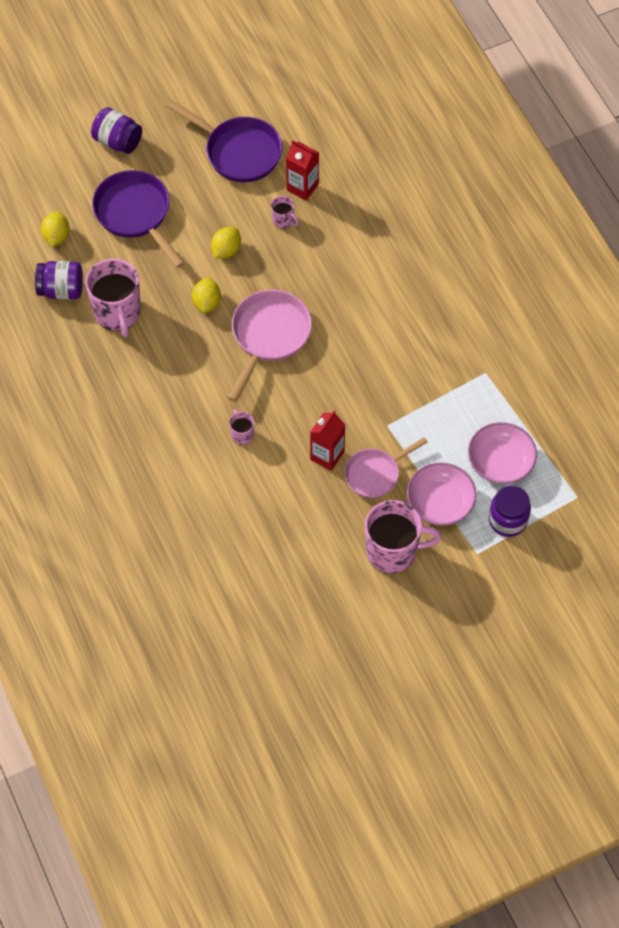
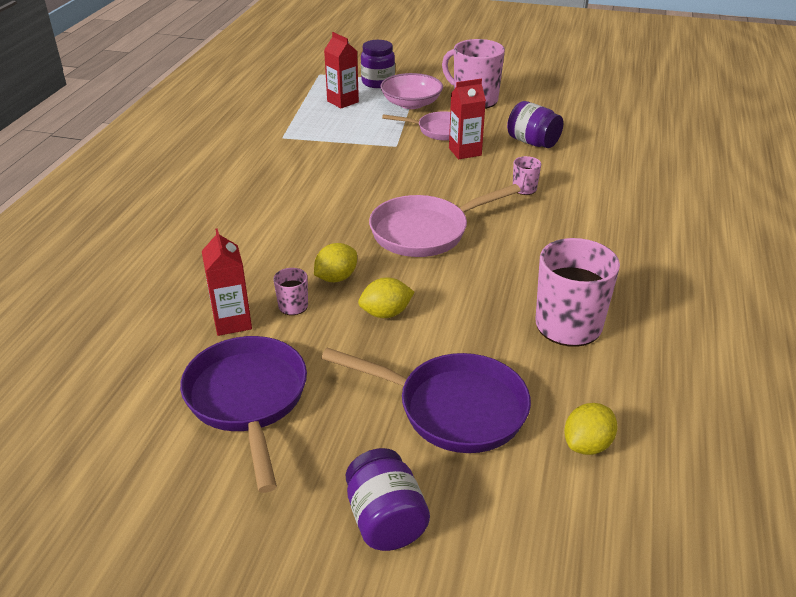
camera: 140 degrees left, 25 degrees down
(61, 290) = (624, 381): purple jar -> purple jar (532, 142)
(135, 214) = (454, 408): purple pan -> purple pan turned 75 degrees counterclockwise
(207, 302) = (457, 283): yellow lemon -> yellow lemon (336, 278)
(500, 462) = (342, 101): pink bowl -> red carton

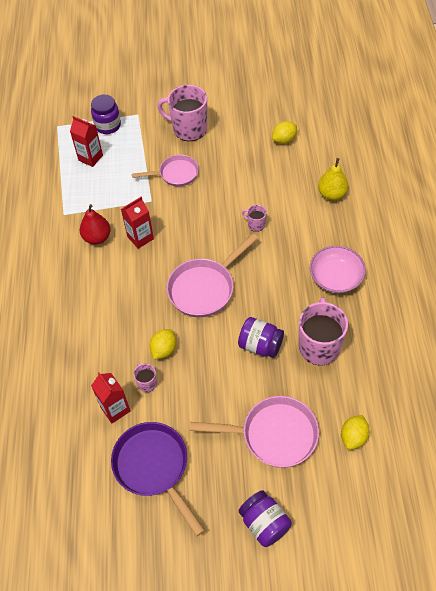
camera: 15 degrees left, 20 degrees up
(310, 162) = (97, 237): none -> red pear
(386, 313) = (207, 371): yellow lemon -> yellow lemon (284, 140)
(411, 103) = (143, 146): pink bowl -> pink bowl (336, 277)
(454, 408) = (274, 435): purple pan -> pink pan
(465, 152) = (202, 194): red carton -> red carton (140, 238)
(524, 189) = (256, 225): pink mug -> pink mug turned 120 degrees clockwise
(532, 142) = (246, 170): purple jar -> purple jar (260, 345)
(643, 182) = (332, 194): none -> yellow pear

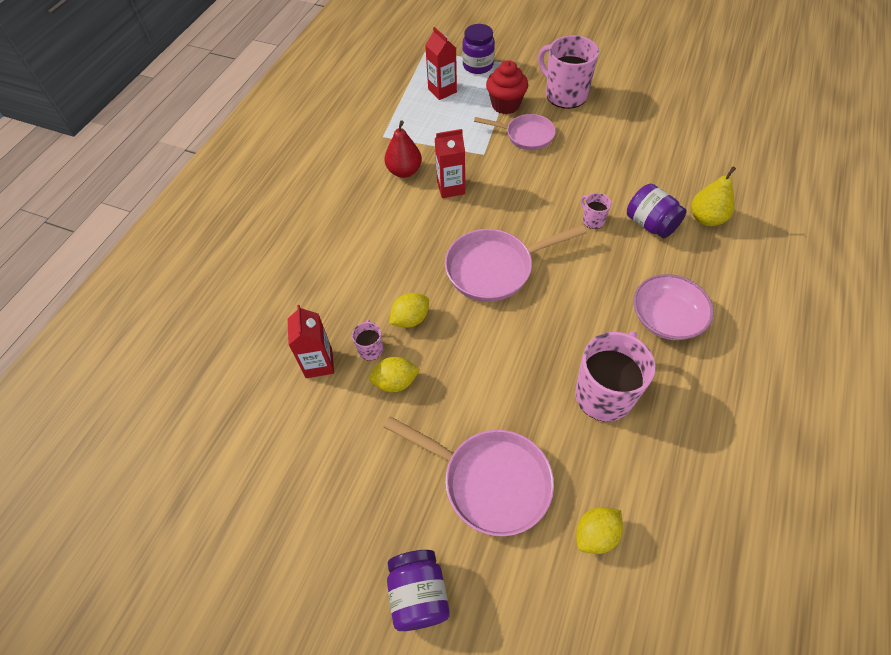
camera: 25 degrees right, 0 degrees up
(147, 153) = (505, 105): none -> red cupcake
(154, 467) = (323, 452): purple pan -> none
(260, 345) = (528, 361): purple jar -> purple jar (650, 224)
(284, 140) = (673, 140): yellow lemon -> yellow lemon (395, 382)

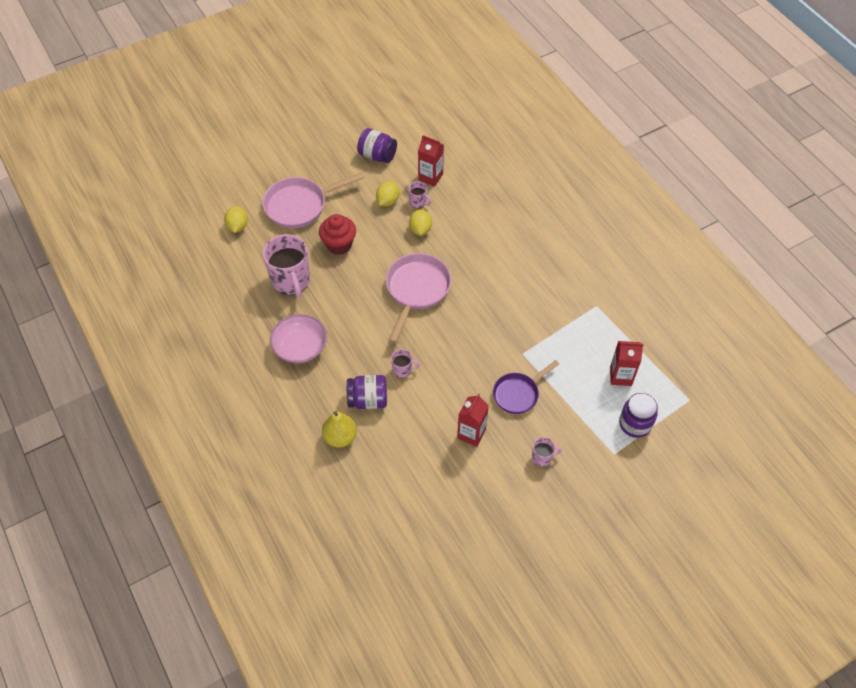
camera: 125 degrees right, 0 degrees up
(404, 171) = (546, 296): red pear -> none
(418, 594) = (282, 154): purple jar -> purple jar (377, 155)
(451, 188) = (506, 312): red carton -> red carton (471, 433)
(505, 105) = (565, 406): red cupcake -> red cupcake (339, 244)
(526, 135) = (518, 394): pink pan -> purple pan
(565, 95) = (542, 457): pink mug -> pink mug, size x0.46

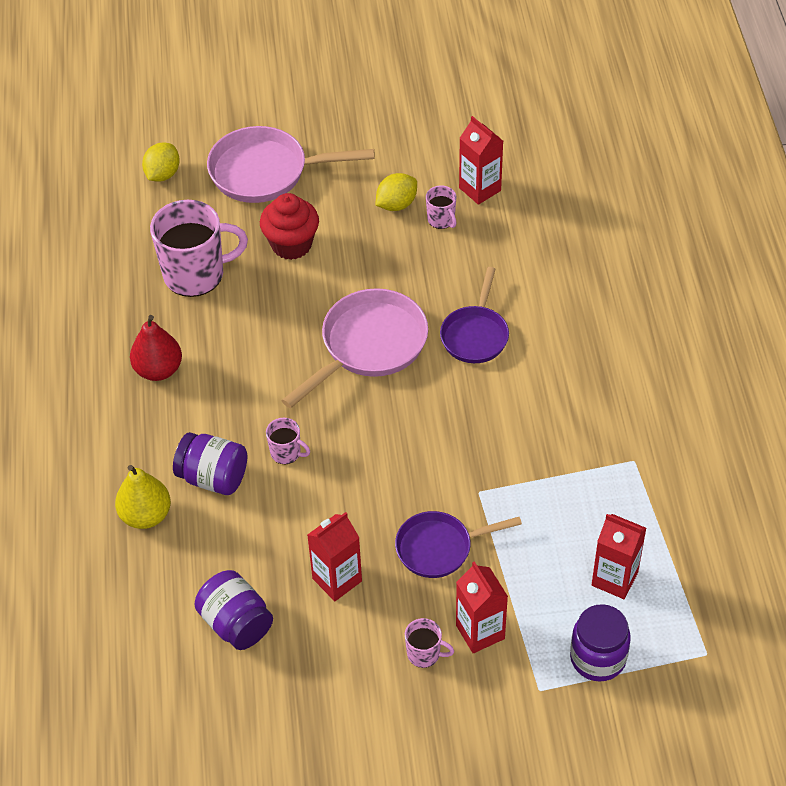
camera: 25 degrees right, 5 degrees down
(291, 281) = (196, 274): pink mug -> pink mug turned 105 degrees counterclockwise
(300, 347) = (158, 370): pink bowl -> red pear
(377, 155) = (417, 134): purple jar -> purple jar (236, 623)
(420, 229) = (423, 260): yellow lemon -> none
(473, 263) = (475, 335): none -> purple pan
(565, 433) = (480, 632): none -> red carton

